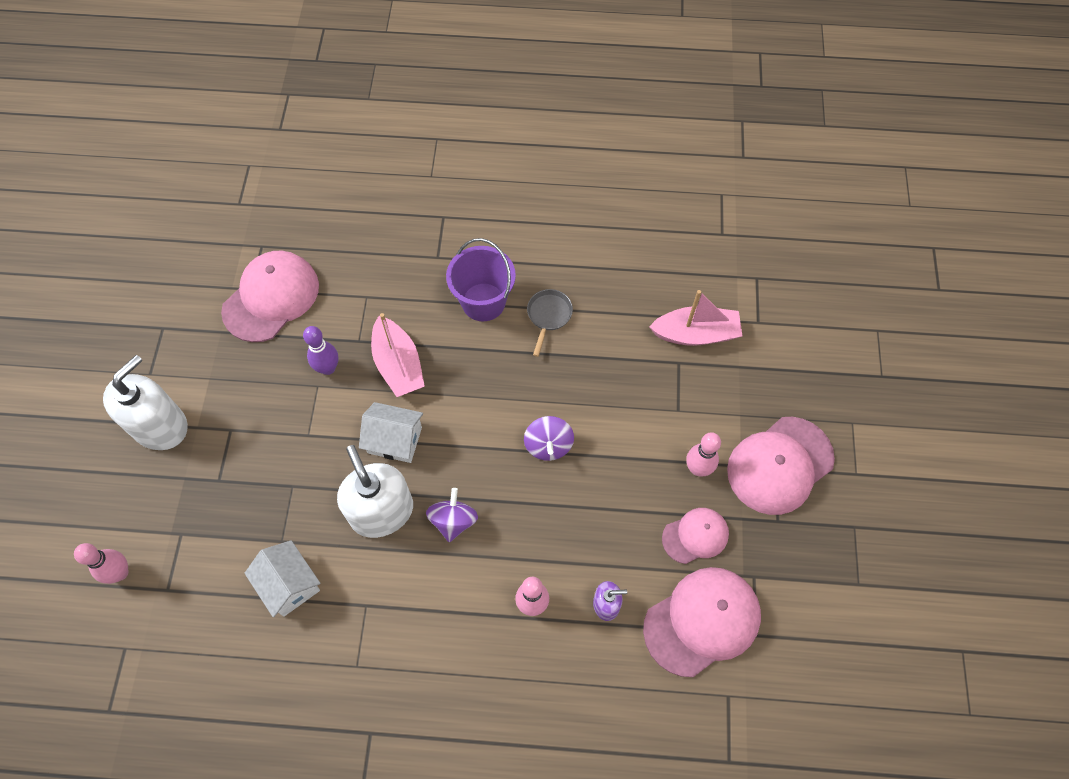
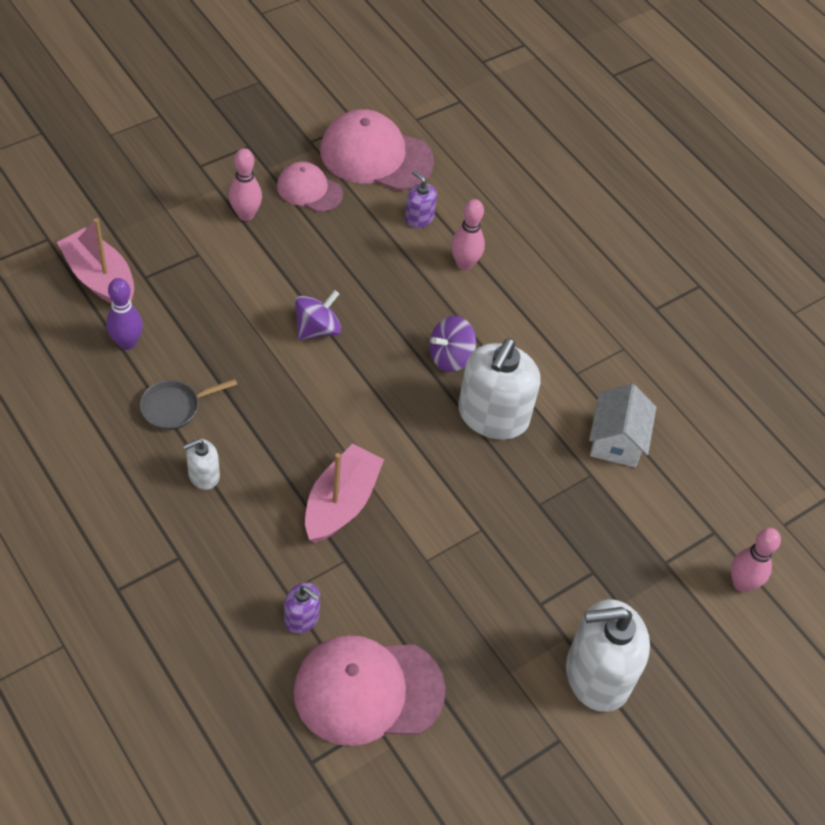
camera: 135 degrees left, 10 degrees down
(328, 368) = (399, 565): purple bowling pin -> purple bowling pin (127, 343)
(344, 294) = (302, 618): none -> purple soap dispenser
(395, 440) = (420, 451): white house -> none
(483, 302) = (203, 475): purple bucket -> white soap dispenser
(780, 465) = (194, 164): pink cap -> none

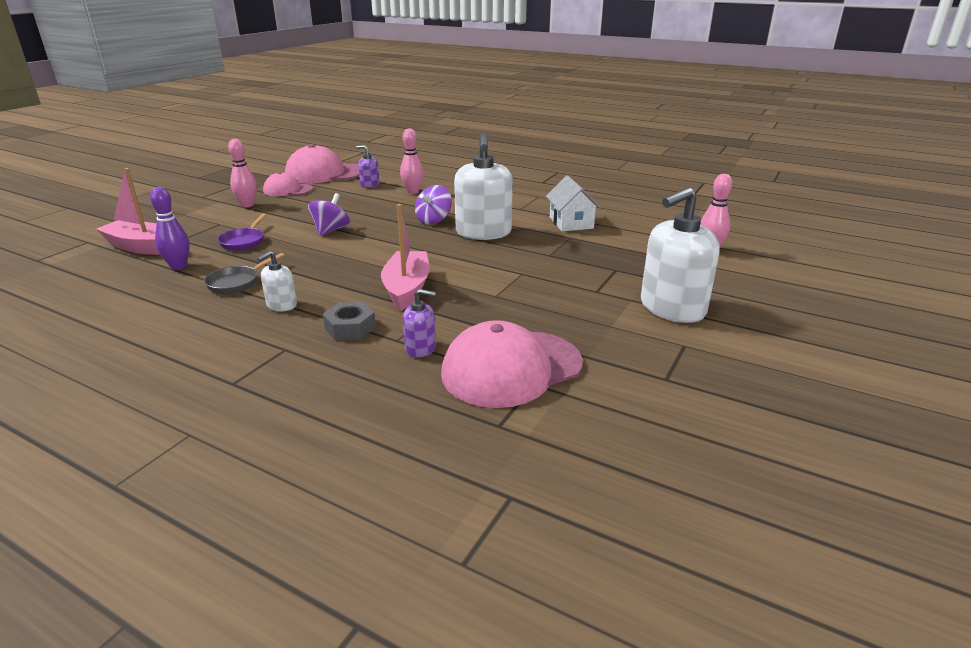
camera: 20 degrees left, 25 degrees down
(211, 314) = (244, 241): none -> purple pan
(252, 550) = (350, 328): none -> grey nut

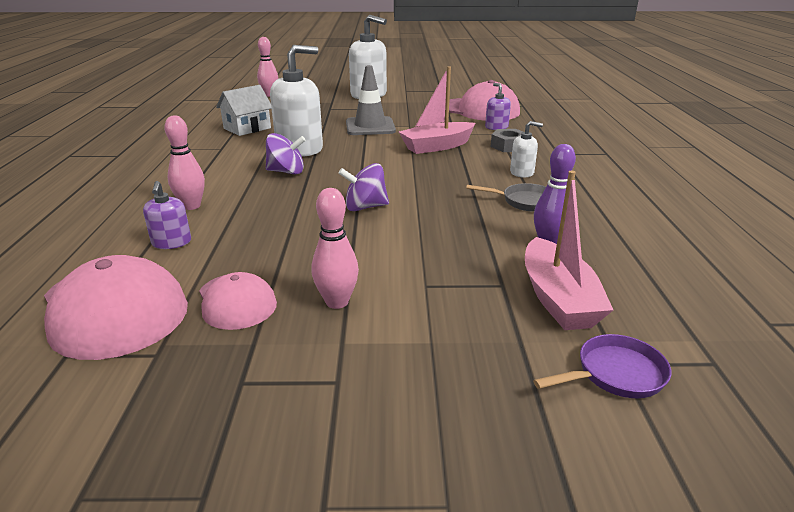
camera: 120 degrees left, 0 degrees up
(244, 241) = (450, 239): purple pan -> purple pan (615, 374)
(514, 274) = (370, 127): none -> grey traffic cone

